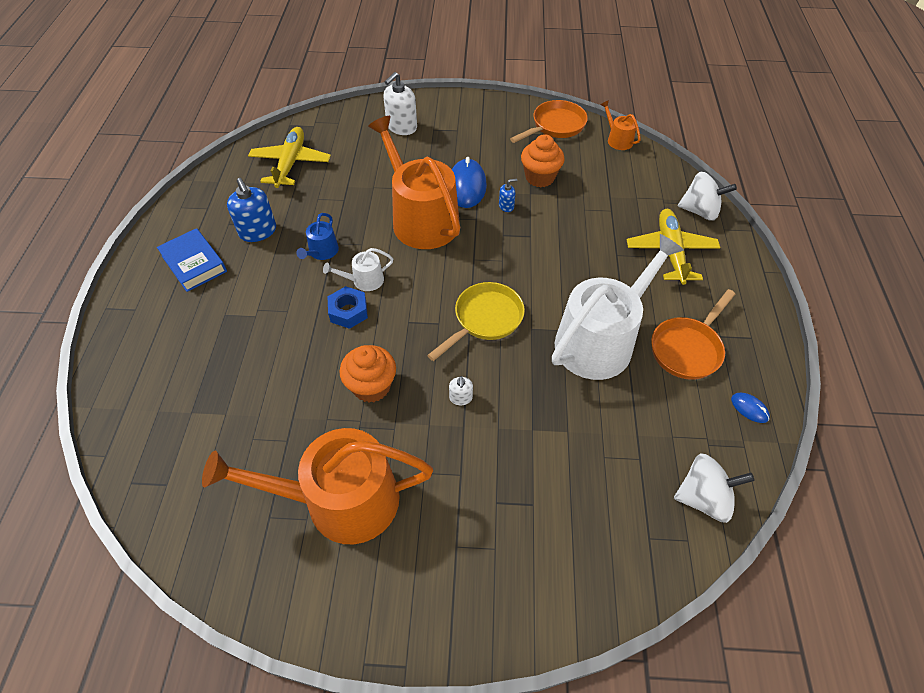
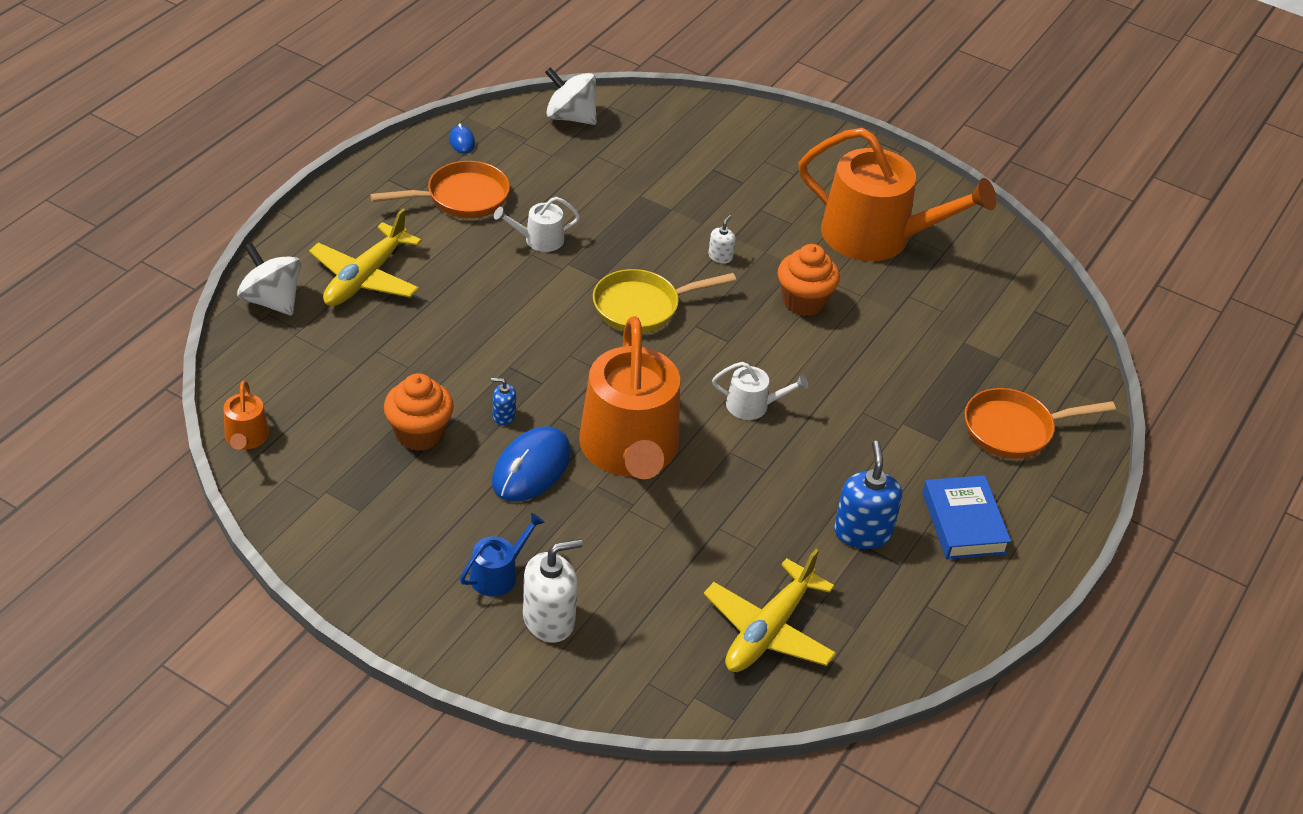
camera: 155 degrees left, 10 degrees down
(322, 252) = (788, 464): blue watering can -> blue watering can (498, 574)
(348, 311) = (790, 380): blue nut -> none
(555, 126) = (308, 504): orange pan -> orange pan (1014, 430)
(600, 340) = (539, 240): white watering can -> white watering can, size x0.43

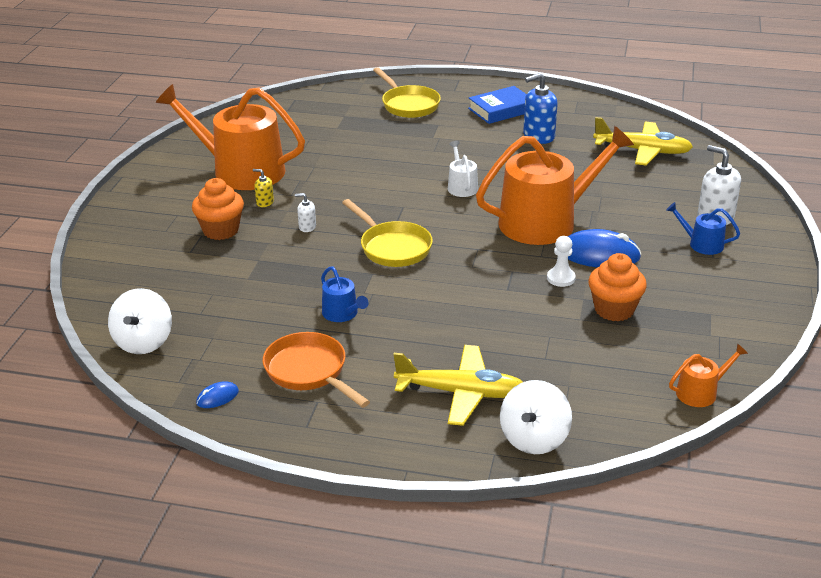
camera: 105 degrees left, 10 degrees down
(503, 416) = (561, 278): blue soap dispenser -> white pawn
(539, 240) = (342, 314): white watering can -> blue watering can
(791, 239) = (265, 202): none -> yellow soap dispenser
(803, 302) = (337, 186): orange cupcake -> orange cupcake (221, 230)
(877, 236) = (240, 171): orange watering can -> orange watering can turned 75 degrees counterclockwise
(1014, 430) = (408, 105): orange pan -> yellow pan

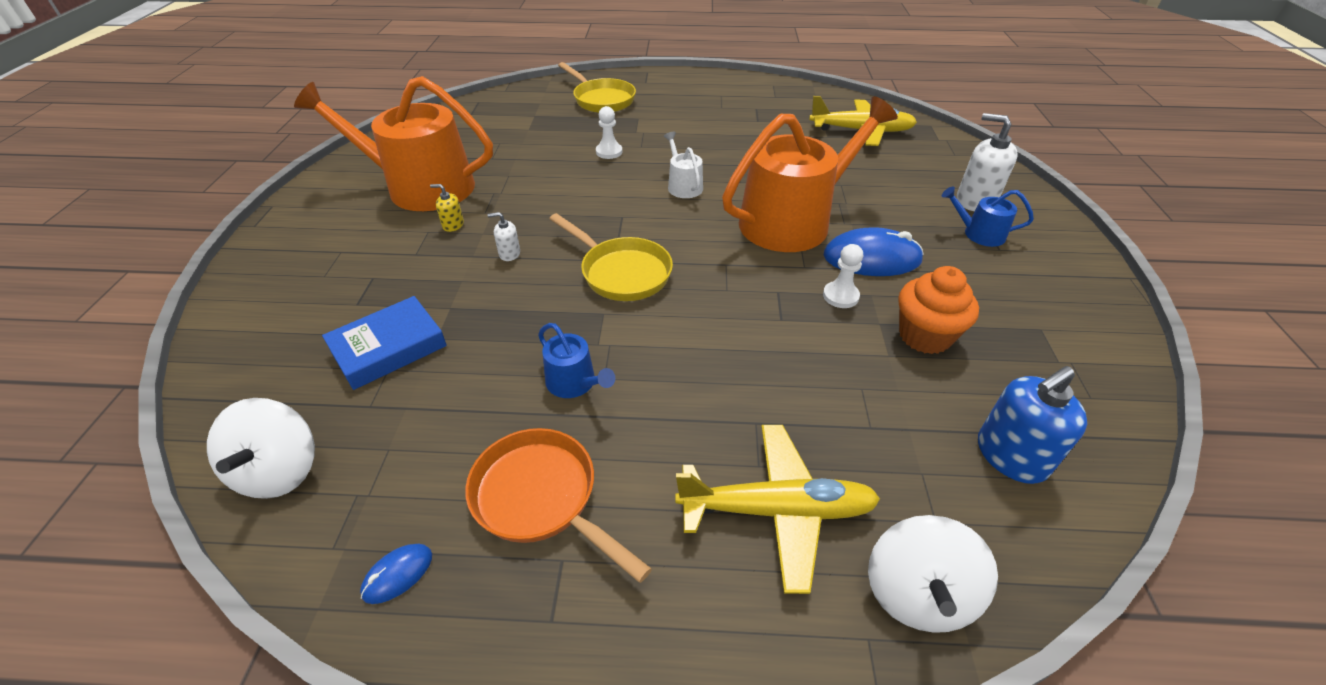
camera: 10 degrees left, 10 degrees up
(221, 230) = (398, 268): orange cupcake -> none
(404, 153) = (609, 152): none -> white pawn
(501, 110) = (700, 99): blue book -> blue book (389, 348)
(538, 136) = (748, 123): blue soap dispenser -> blue soap dispenser (1010, 456)
(701, 392) = (1102, 462): orange watering can -> none

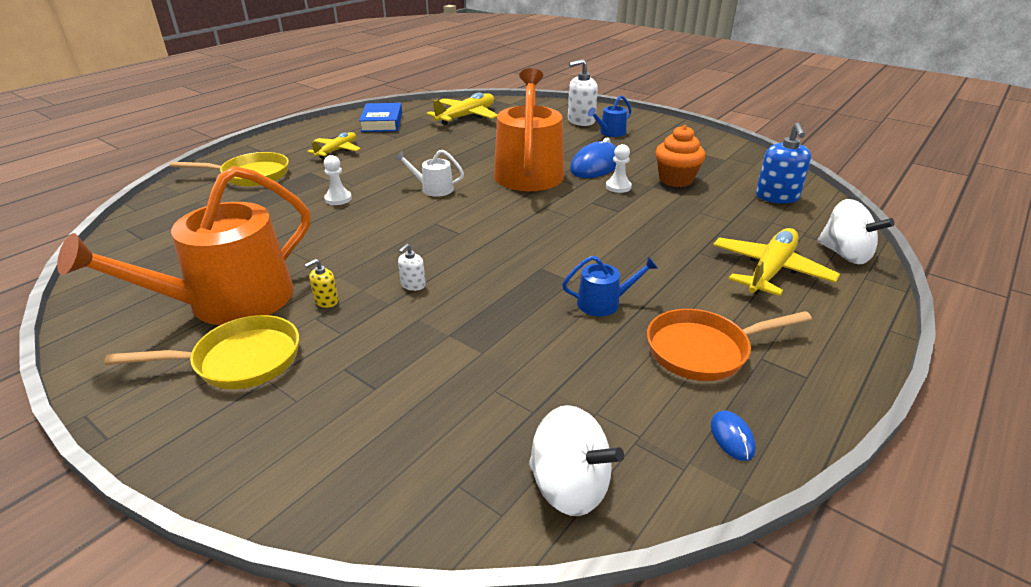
camera: 55 degrees left, 10 degrees down
(389, 348) = (466, 382): blue book -> blue book (382, 122)
(621, 272) = (503, 246): yellow pan -> yellow pan (239, 361)
(691, 109) = (337, 150): none -> yellow plane

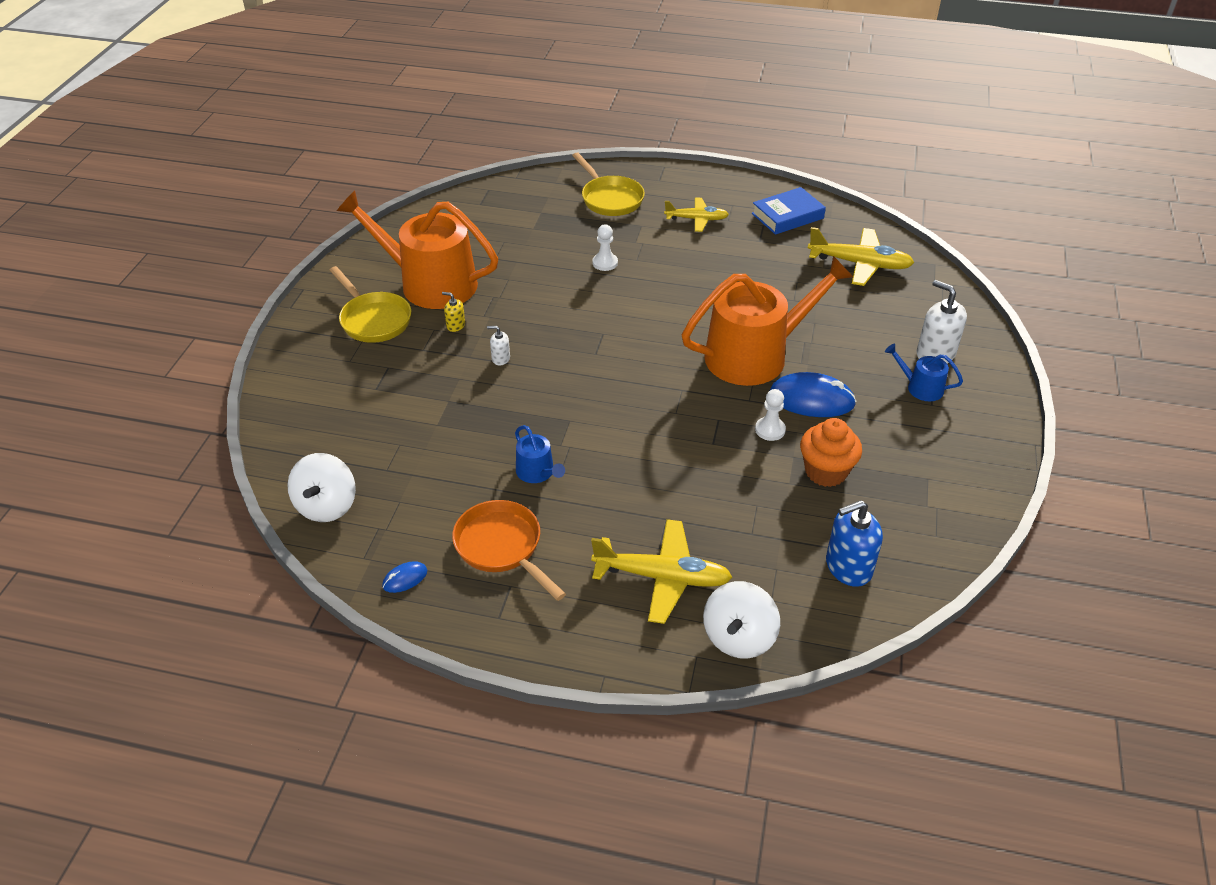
camera: 65 degrees right, 10 degrees up
(433, 189) = (665, 308): white watering can -> none

